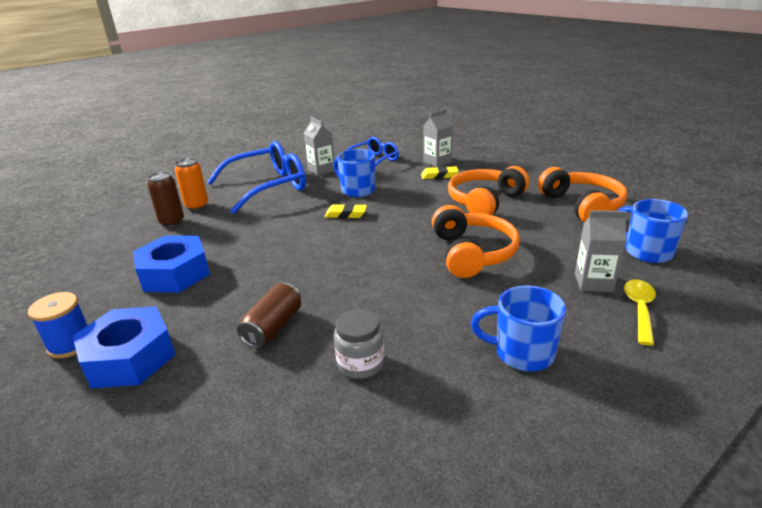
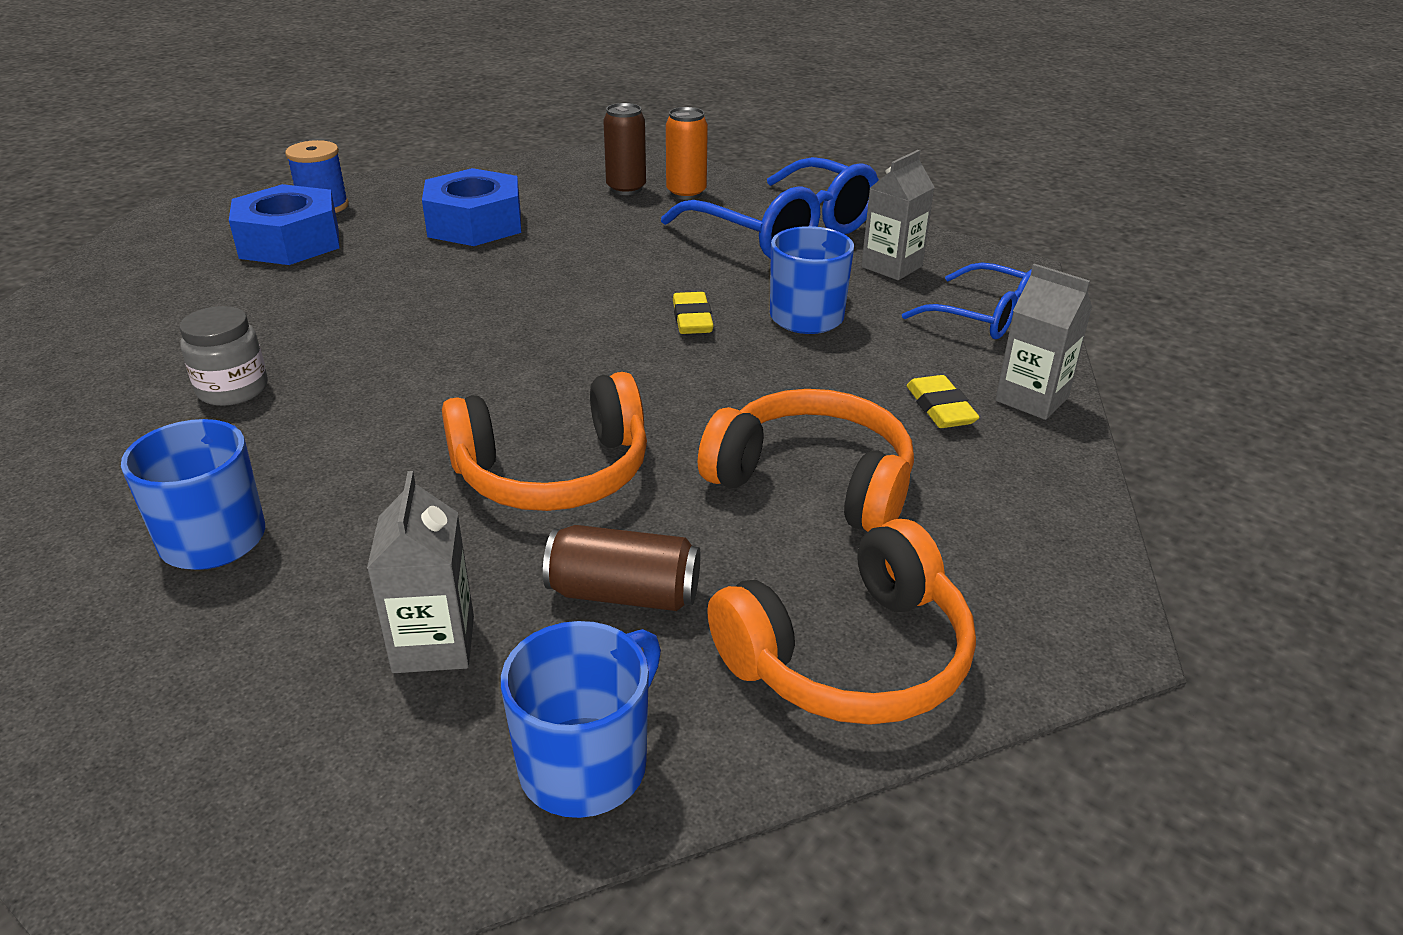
camera: 75 degrees right, 5 degrees up
(273, 327) = (333, 314): brown can -> brown can (624, 594)
(639, 309) = (319, 709): yellow spoon -> none

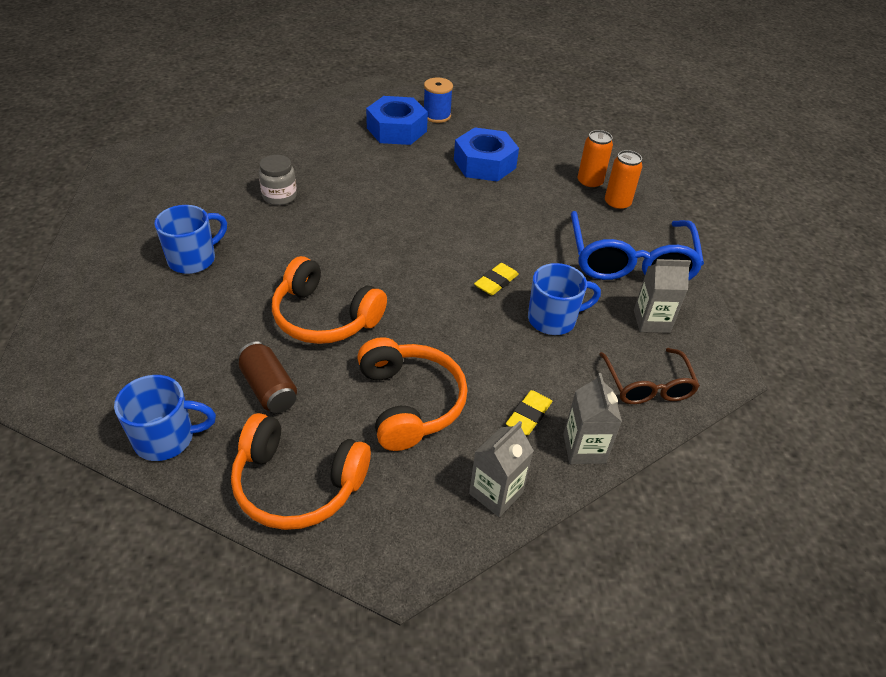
camera: 45 degrees right, 10 degrees up
(434, 644) = (191, 355): grey carton -> grey carton (496, 493)
(626, 189) = (589, 183): brown can -> orange can
(983, 316) = (648, 386): blue glasses -> brown glasses

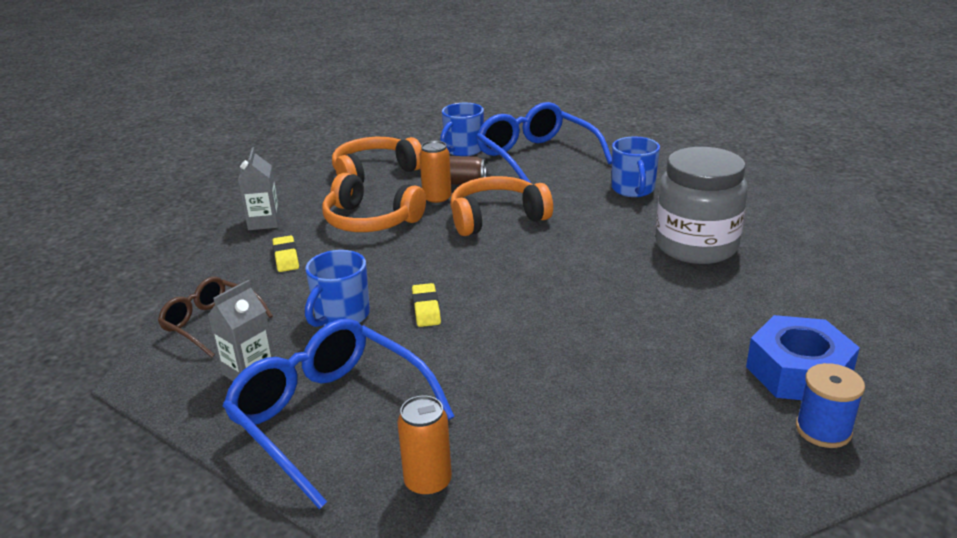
camera: 135 degrees right, 15 degrees down
(149, 360) = (536, 157): none -> blue glasses
(279, 196) = (696, 246): grey jar -> grey jar, size x2.03
(484, 164) = (643, 409): blue nut -> none
(584, 448) = (228, 265): grey carton -> none
(589, 183) = (500, 488): orange can -> orange can (437, 200)

